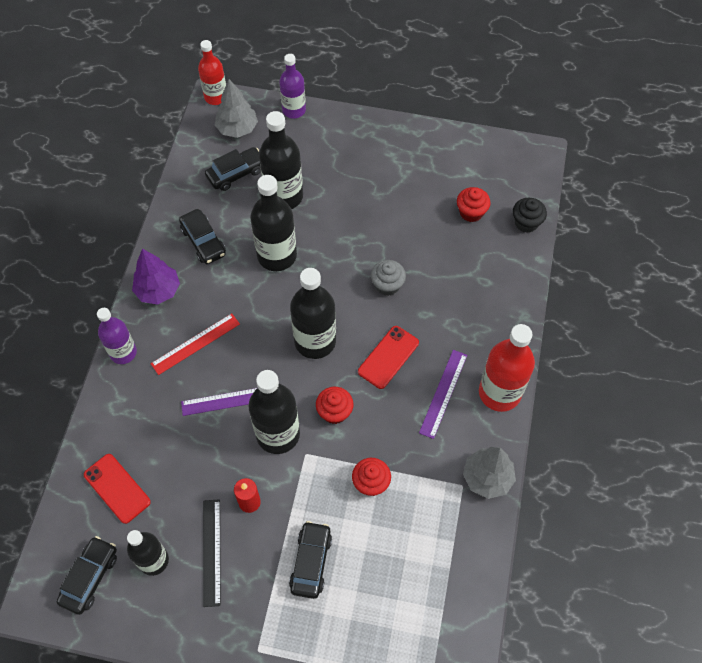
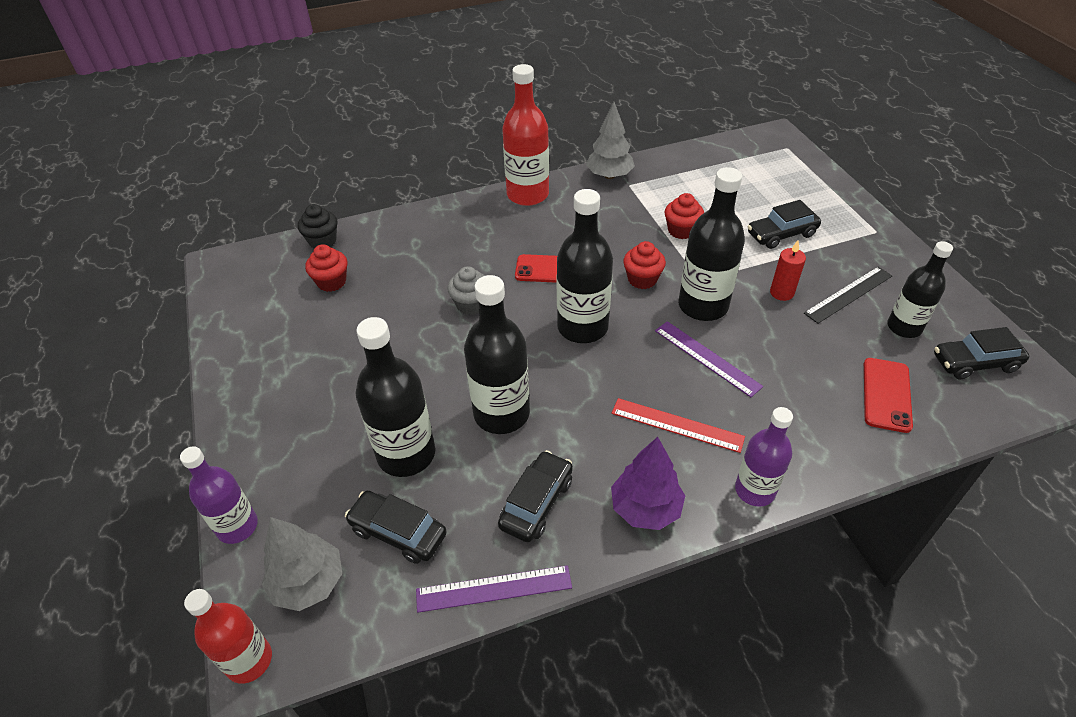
camera: 120 degrees left, 15 degrees down
(443, 393) = (558, 223): purple ruler -> purple ruler (494, 589)

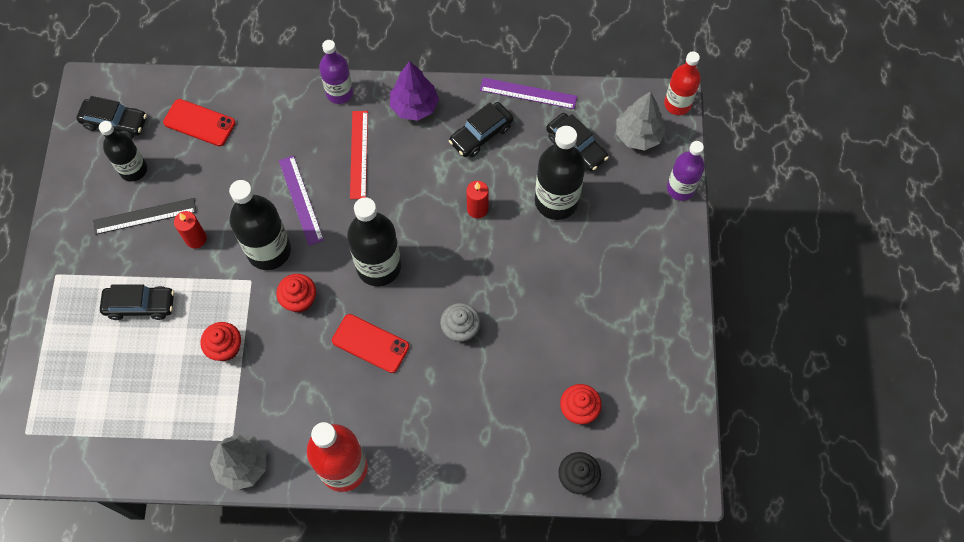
camera: 160 degrees left, 20 degrees up
(501, 414) = (477, 209): black bottle -> red candle
(677, 425) = (359, 154): red ruler -> red ruler turned 45 degrees clockwise
(886, 394) = (199, 123): red phone -> red phone turned 75 degrees clockwise

